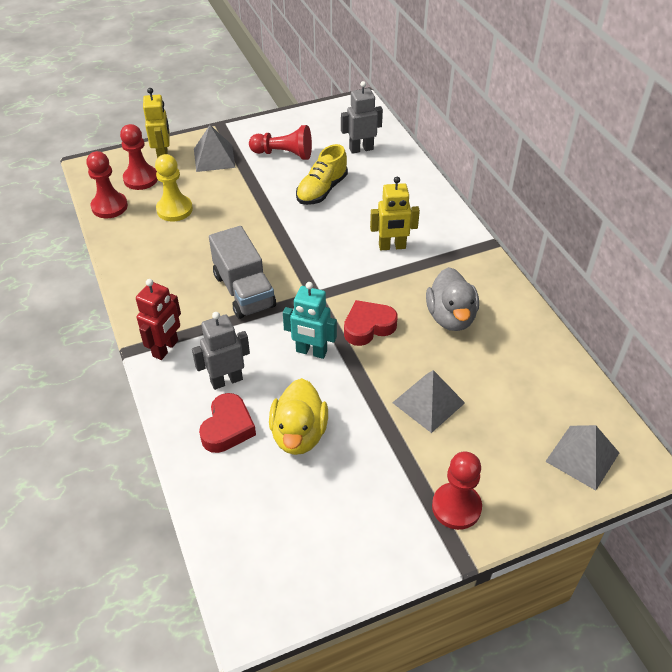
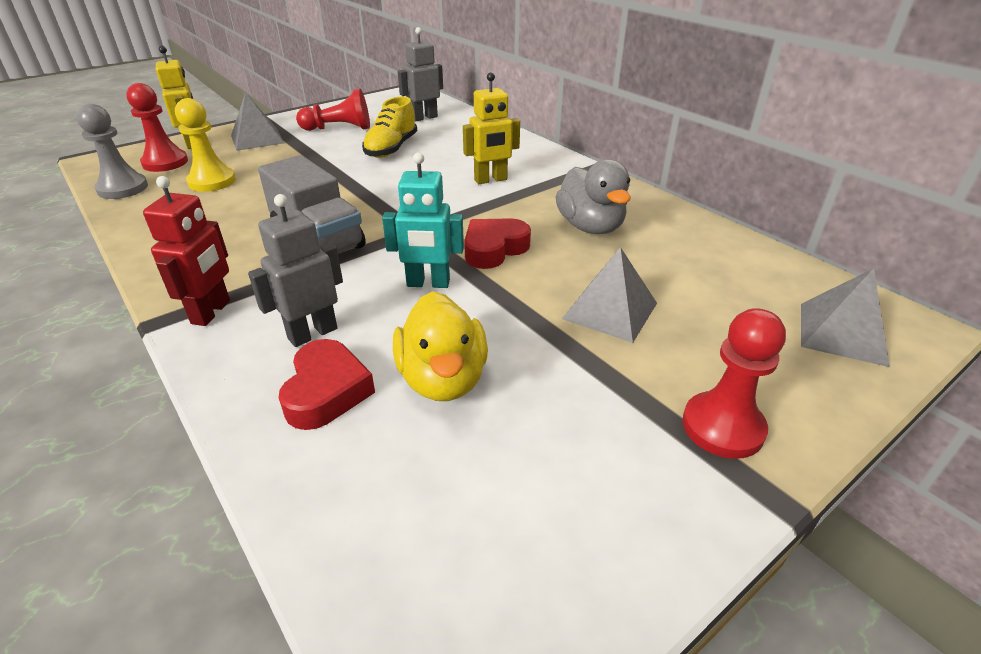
camera: 15 degrees left, 10 degrees down
(109, 206) = (123, 188): red pawn -> grey pawn

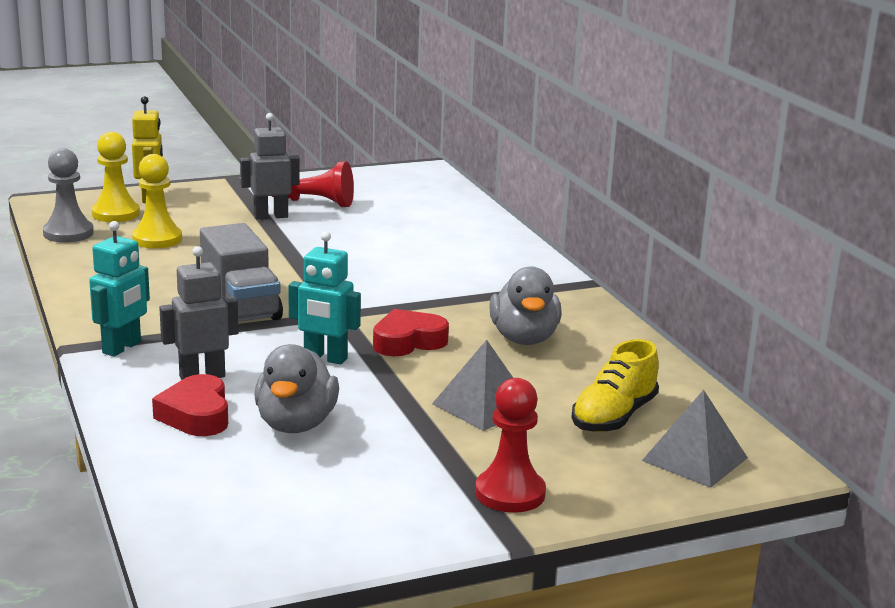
camera: 15 degrees right, 15 degrees down
(165, 162) = (115, 214): red pawn -> yellow pawn
(211, 312) = (122, 348): red robot -> turquoise robot
(257, 139) = (219, 202): grey pyramid -> none
(326, 391) = (196, 415): red heart -> red heart turned 150 degrees clockwise
(391, 148) = (362, 232): yellow shoe -> yellow shoe (613, 417)
(424, 118) = (420, 203): grey robot -> grey robot (271, 216)
(443, 379) = (296, 424): yellow duck -> grey duck
(490, 180) = (451, 280): yellow robot -> none

